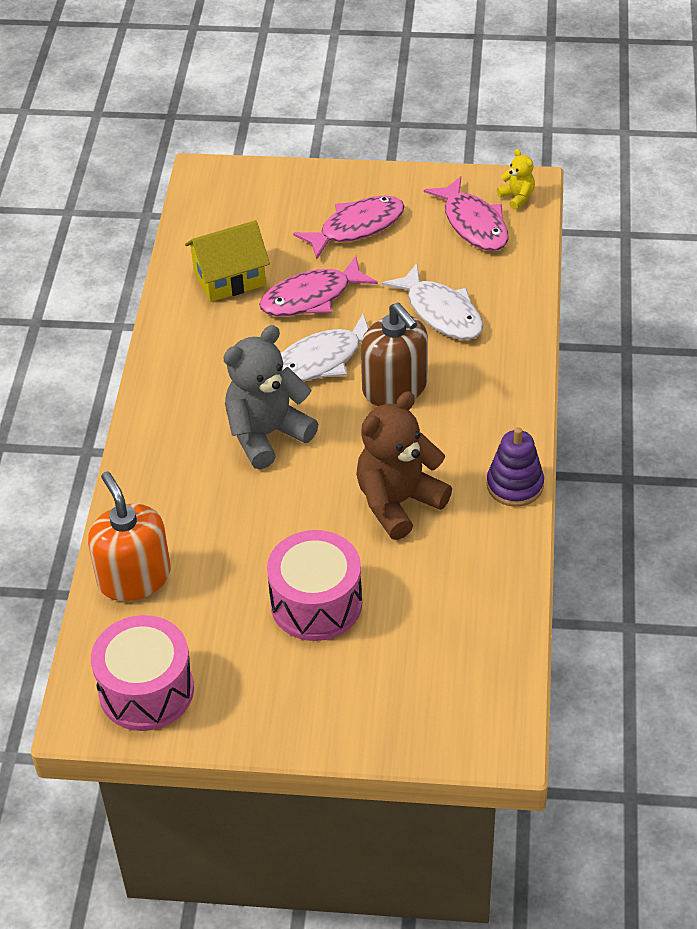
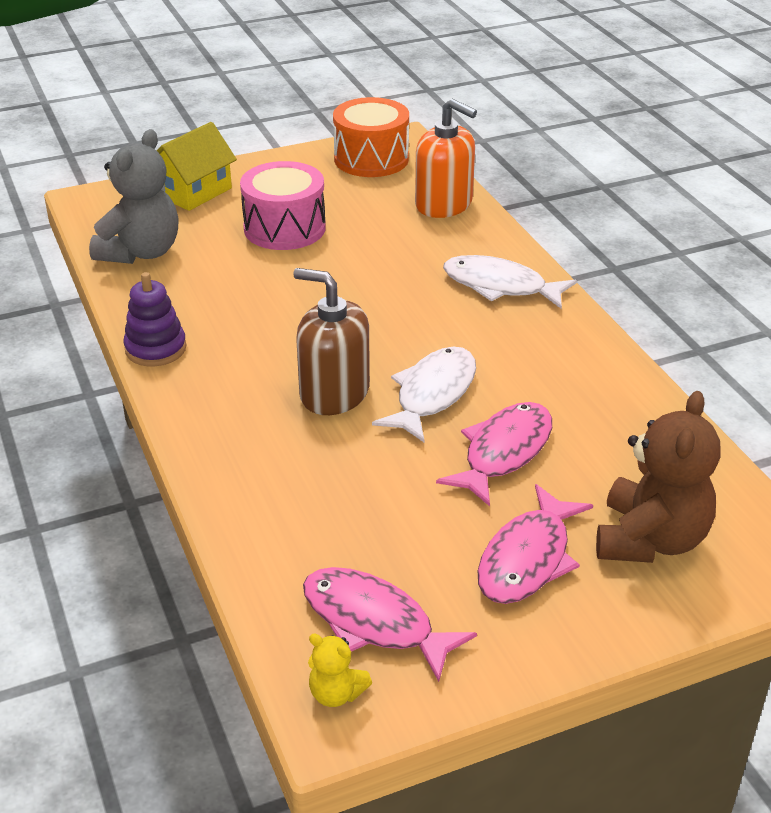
camera: 150 degrees right, 10 degrees down
(146, 690) = (371, 159): pink drum -> orange drum
(229, 278) = (616, 442): yellow house -> yellow house (193, 192)
(267, 434) = (429, 317): grey teddy bear -> grey teddy bear (141, 252)
(398, 502) = (262, 305): brown teddy bear -> brown teddy bear (650, 540)
(441, 312) = (337, 486): white fish -> white fish (500, 286)

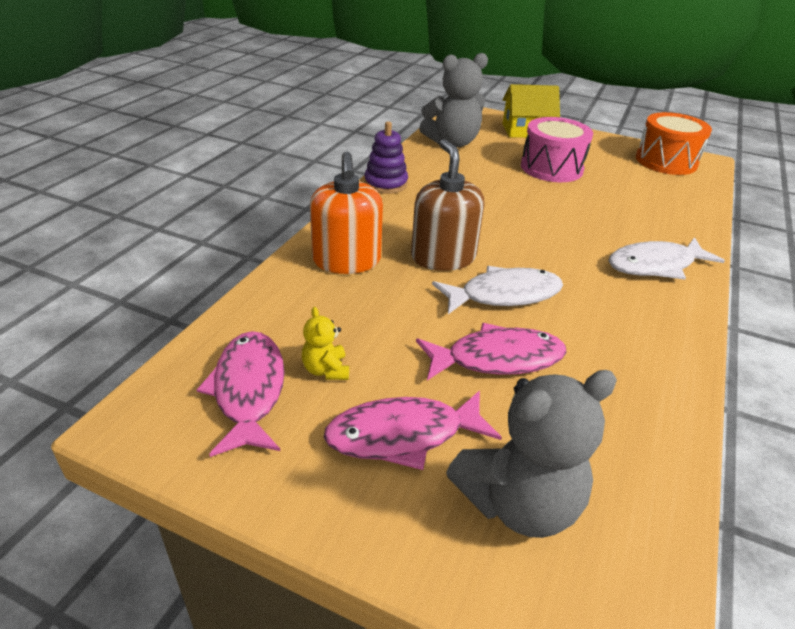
camera: 45 degrees right, 0 degrees up
(336, 693) = (160, 410): yellow teddy bear -> yellow teddy bear (326, 370)
(444, 204) = (683, 204): orange soap dispenser -> orange soap dispenser (346, 260)
(500, 286) = (655, 265): white fish -> white fish turned 90 degrees counterclockwise
(650, 540) = (519, 502): brown teddy bear -> grey teddy bear

